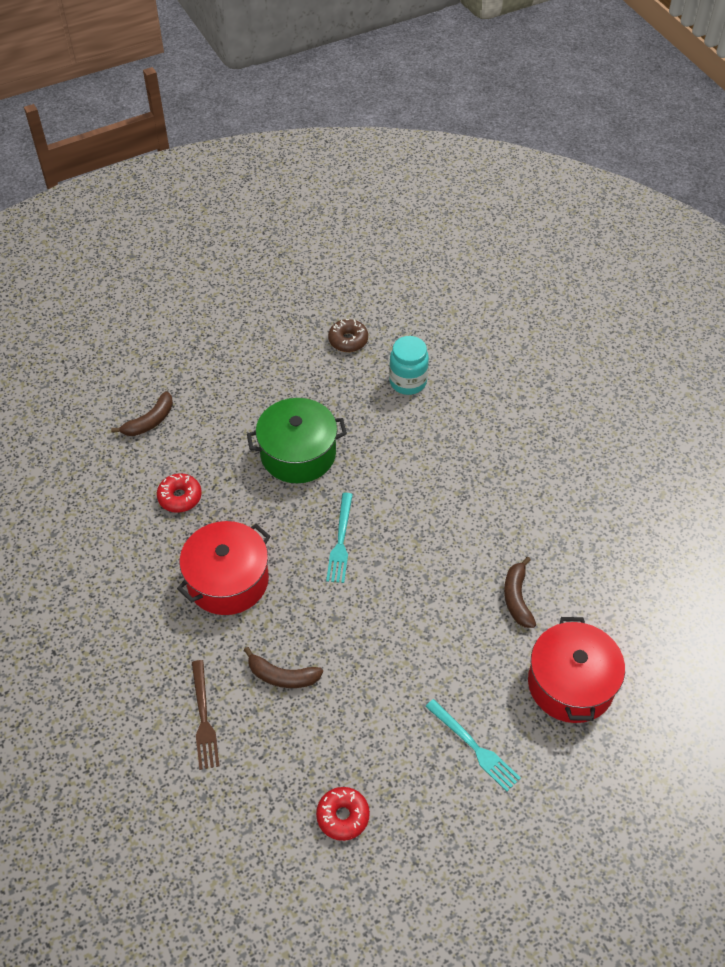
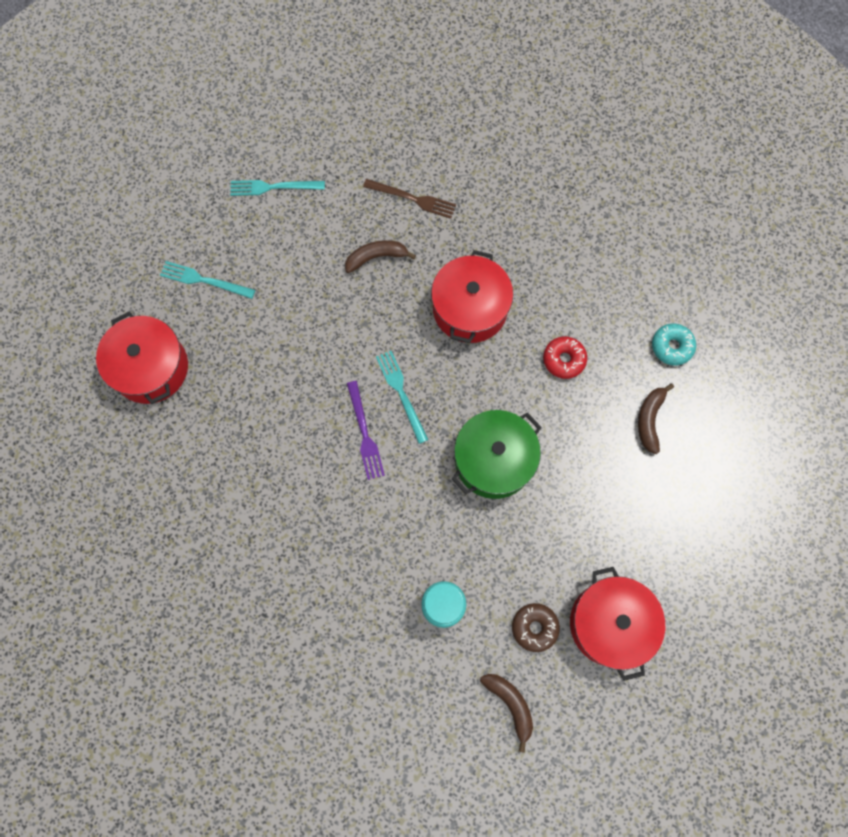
camera: 150 degrees right, 20 degrees up
(82, 462) = (671, 347): none -> turquoise donut
(203, 718) = (412, 199): brown fork -> brown fork turned 150 degrees clockwise
(291, 319) = (610, 623): none -> red pot
(343, 816) = (273, 187): red donut -> turquoise fork
(394, 525) = (364, 433): none -> purple fork
(517, 598) = (225, 420): brown banana -> brown banana (510, 704)

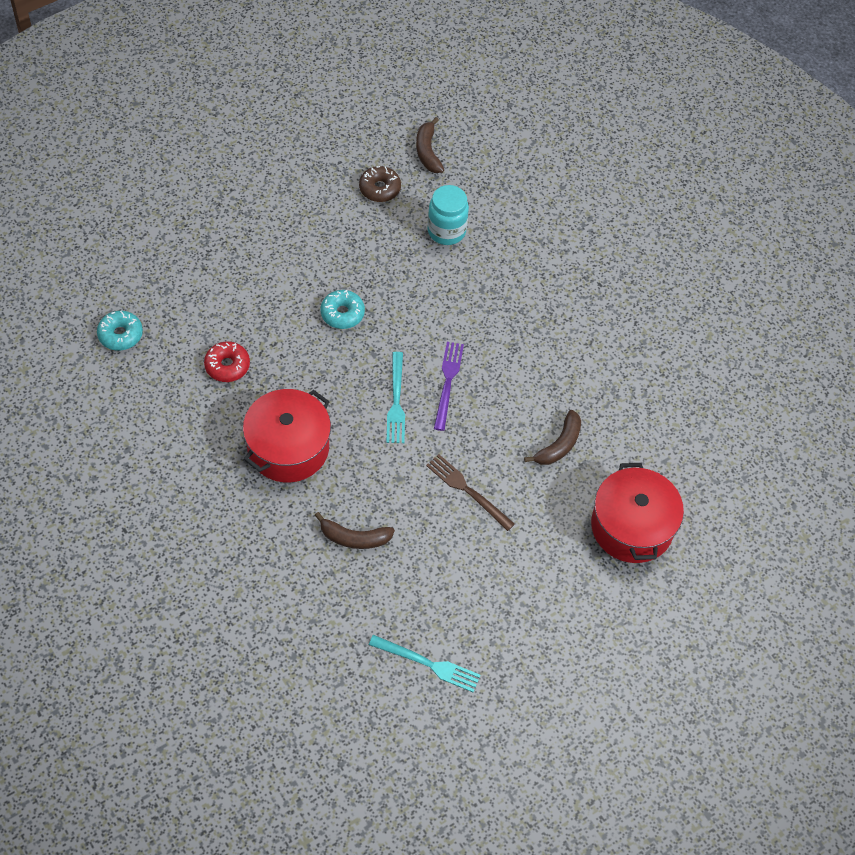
camera: 160 degrees left, 15 degrees down
(204, 280) = (545, 592): turquoise fork -> none
(412, 199) = (283, 583): brown fork -> brown fork (467, 490)
(494, 460) = (342, 313): green pot -> turquoise donut
(610, 623) = (317, 167): red pot -> none
(649, 419) = (184, 287): brown banana -> brown banana (559, 445)

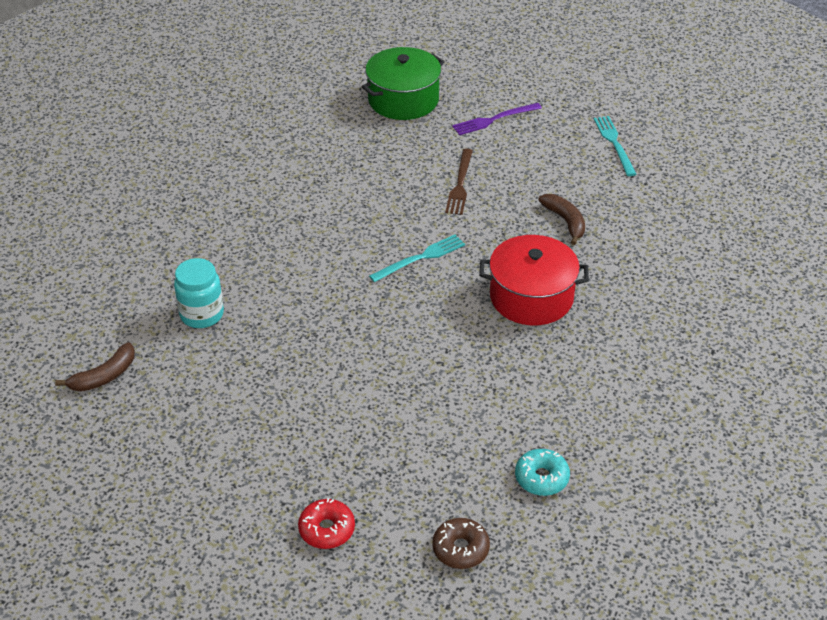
camera: 120 degrees left, 15 degrees down
(227, 366) = (495, 380): red donut -> red donut (327, 529)
(342, 313) = (362, 335): turquoise donut -> none
(379, 188) = (185, 386): brown donut -> brown donut (460, 549)
(448, 382) = (371, 238): purple fork -> purple fork (494, 119)
(559, 445) = (370, 157): brown banana -> none
(632, 526) = (403, 100): red pot -> green pot

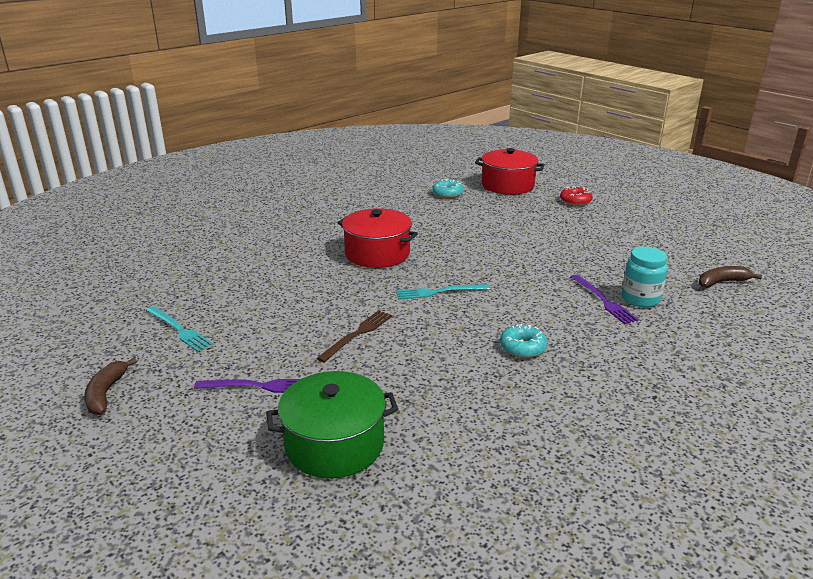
camera: 155 degrees left, 15 degrees down
(242, 299) = (603, 300): none -> purple fork
(306, 214) = (522, 348): none -> turquoise donut
(460, 549) = (507, 185): brown donut -> red pot
(565, 221) = (300, 286): brown banana -> brown banana (106, 393)
(614, 143) = (179, 330): turquoise fork -> turquoise fork turned 60 degrees counterclockwise

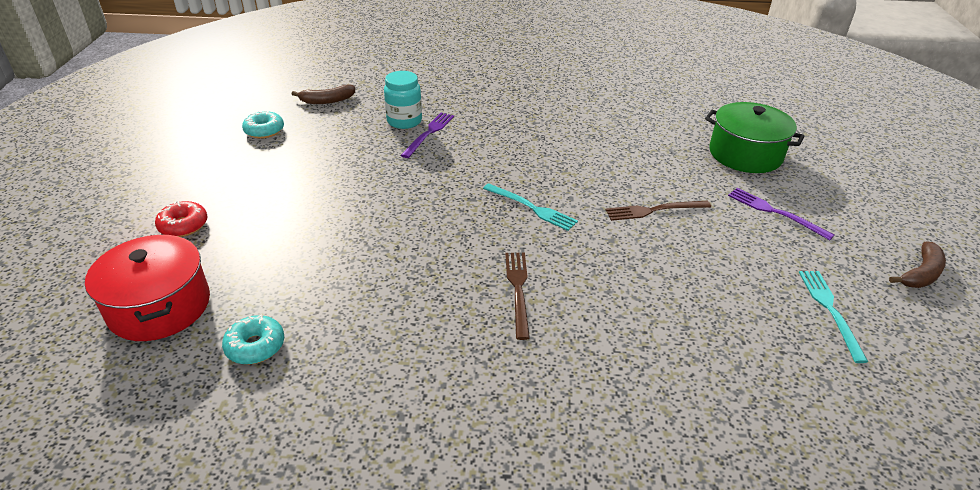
camera: 135 degrees left, 10 degrees up
(377, 253) = (518, 290): red pot -> brown fork
(522, 348) = (547, 139): turquoise donut -> turquoise donut (264, 131)
(722, 282) = (327, 101): brown banana -> brown banana turned 45 degrees counterclockwise

